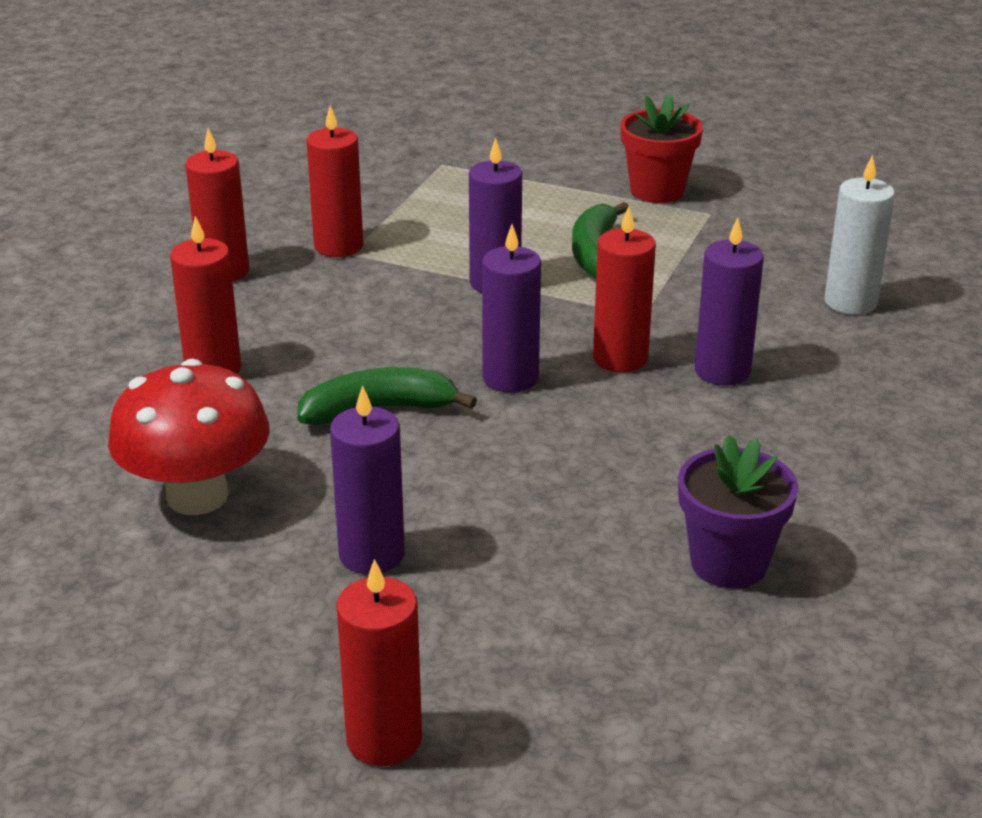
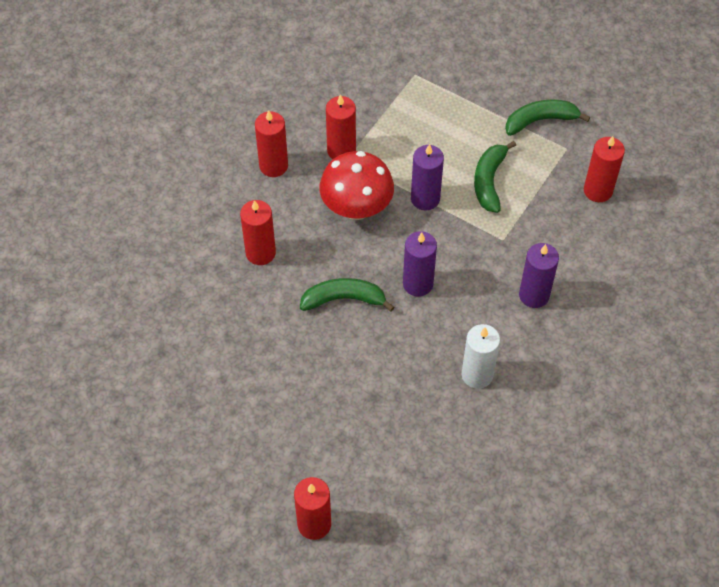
camera: 10 degrees right, 25 degrees up
(197, 496) = (244, 351): red mushroom -> red mushroom (356, 208)
(371, 554) = (325, 406): purple candle -> none
(620, 358) = (480, 276): red candle -> red candle (598, 191)
(657, 191) = (540, 121): red flower pot -> green banana
(728, 563) = (497, 440): purple flower pot -> none
(850, 302) = (624, 246): white candle -> white candle (477, 375)

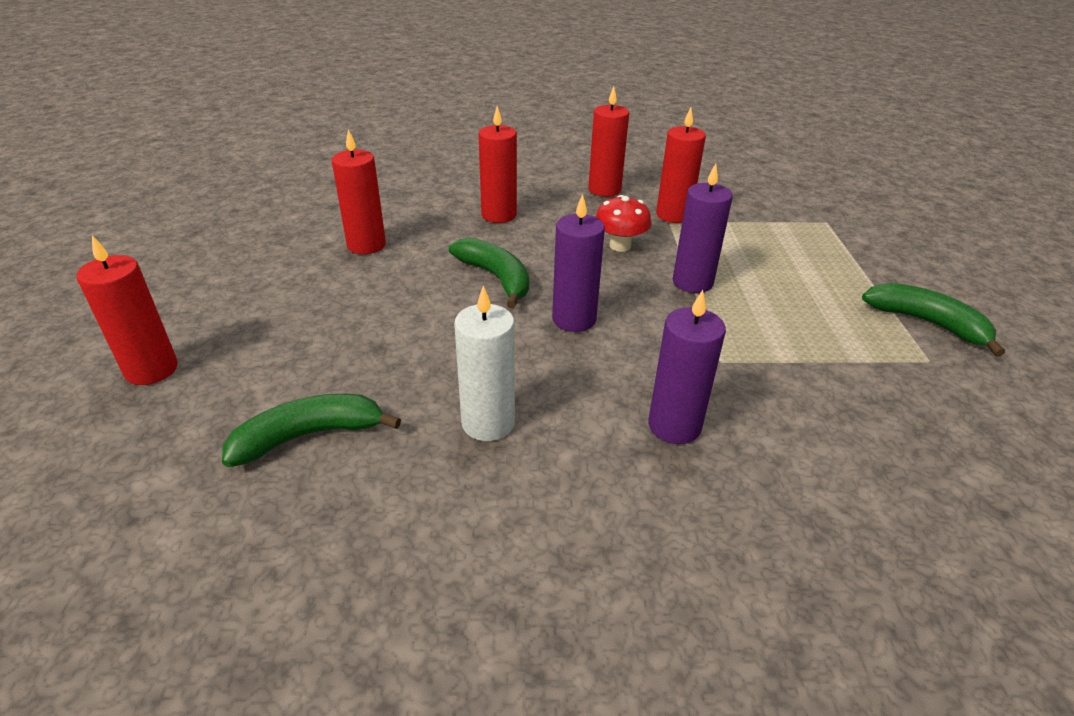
camera: 55 degrees right, 20 degrees down
(356, 208) = (620, 246): red mushroom -> red mushroom, size x0.59
(489, 181) = (783, 317): green banana -> green banana (309, 436)
(598, 191) = (921, 418): red candle -> red candle (366, 245)

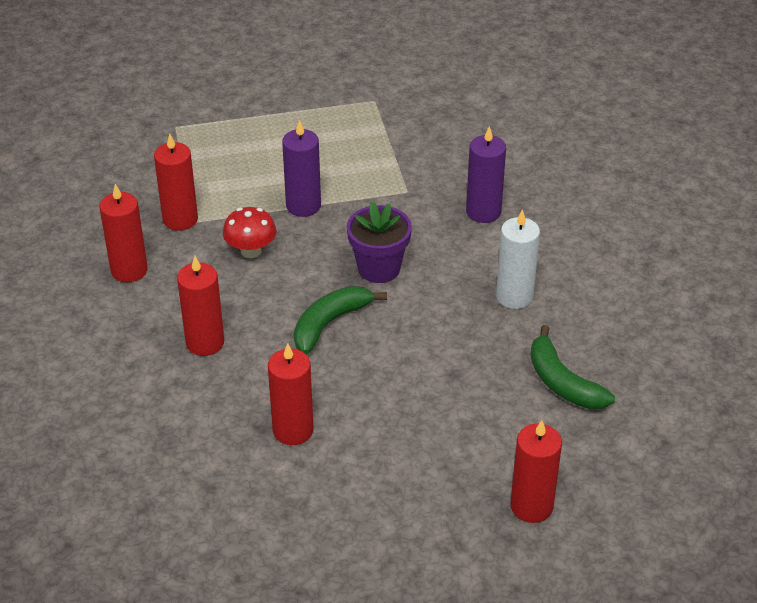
camera: 100 degrees left, 5 degrees up
(574, 319) = (379, 268): purple candle -> purple flower pot
(926, 323) = (328, 95): green banana -> none

